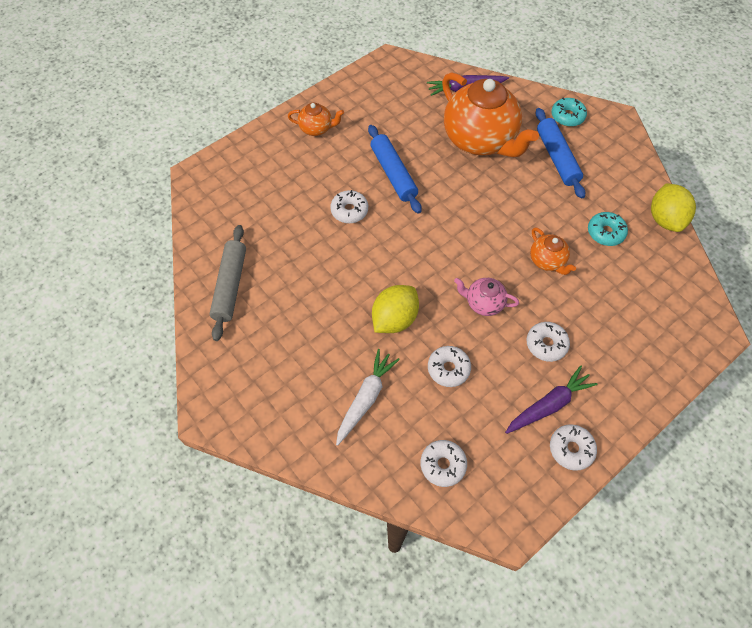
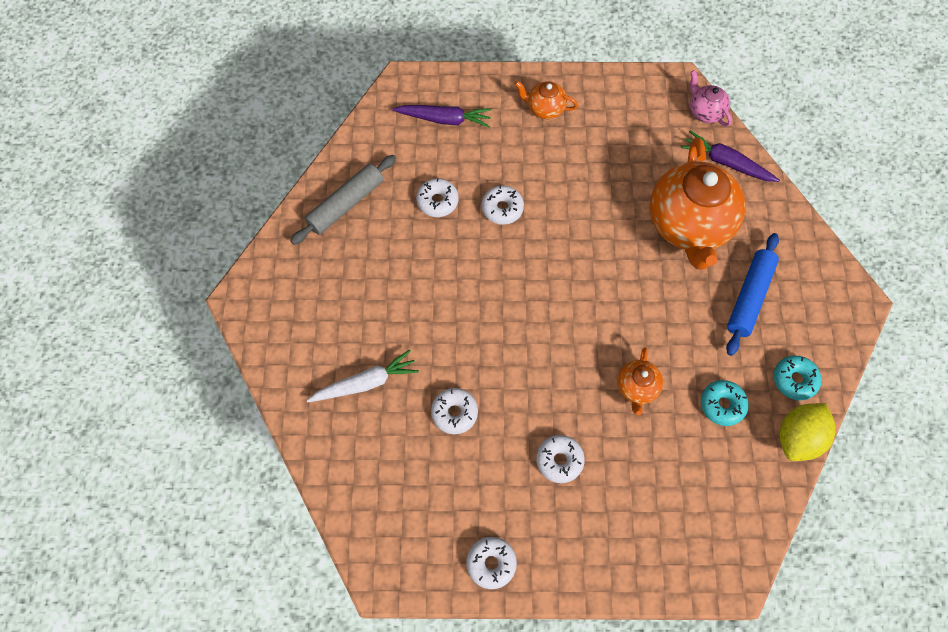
camera: 40 degrees right, 5 degrees up
(316, 129) = (545, 108): orange teapot -> orange teapot turned 150 degrees clockwise
(393, 174) = (574, 201): blue rolling pin -> none
(394, 319) = (450, 335): yellow lemon -> none
(443, 465) = (375, 486): white donut -> white donut (437, 201)
(483, 303) = (539, 381): pink teapot -> pink teapot (705, 112)
(549, 405) = (509, 512): purple carrot -> purple carrot (444, 119)
(567, 116) = (805, 263): turquoise donut -> turquoise donut (794, 380)

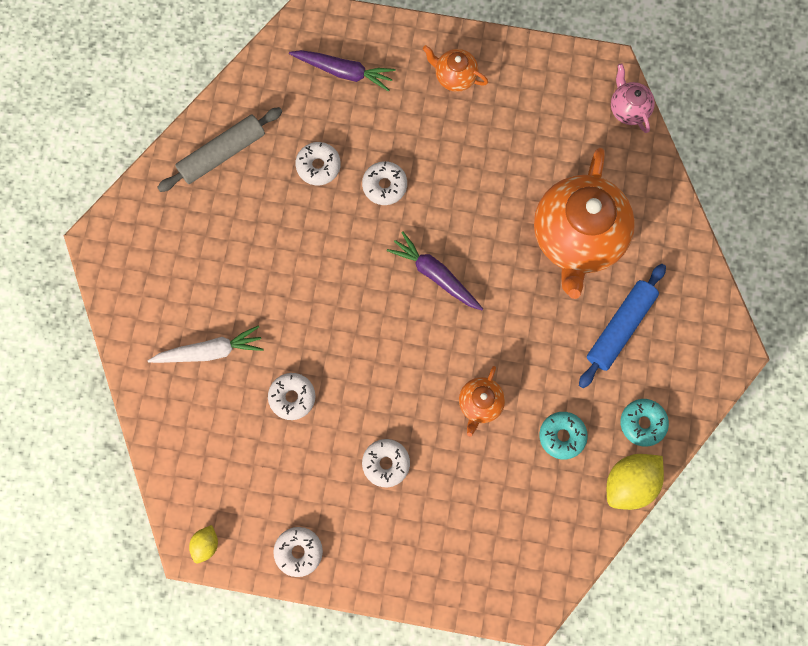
camera: 10 degrees right, 10 degrees up
(395, 573) = (206, 544): none -> yellow lemon
(726, 163) = (636, 173): purple carrot -> purple carrot (435, 275)

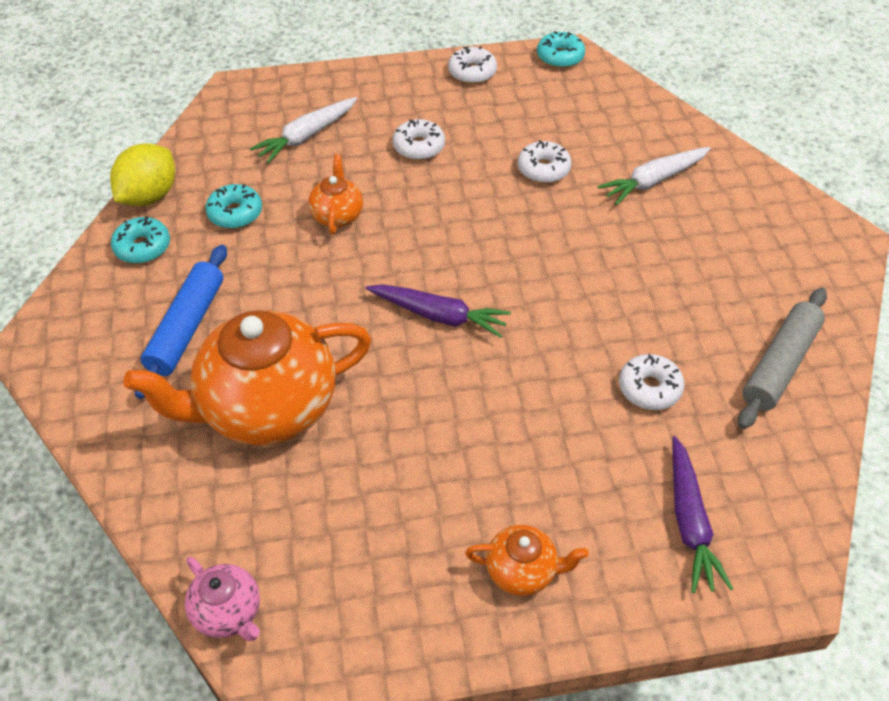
camera: 160 degrees right, 25 degrees down
(206, 544) = (560, 57): yellow lemon -> turquoise donut
(344, 72) = (689, 522): purple carrot -> purple carrot turned 90 degrees counterclockwise
(384, 185) = (551, 392): white donut -> none
(479, 513) = (306, 136): none -> white carrot
(577, 238) = (266, 408): orange teapot -> orange teapot turned 105 degrees counterclockwise

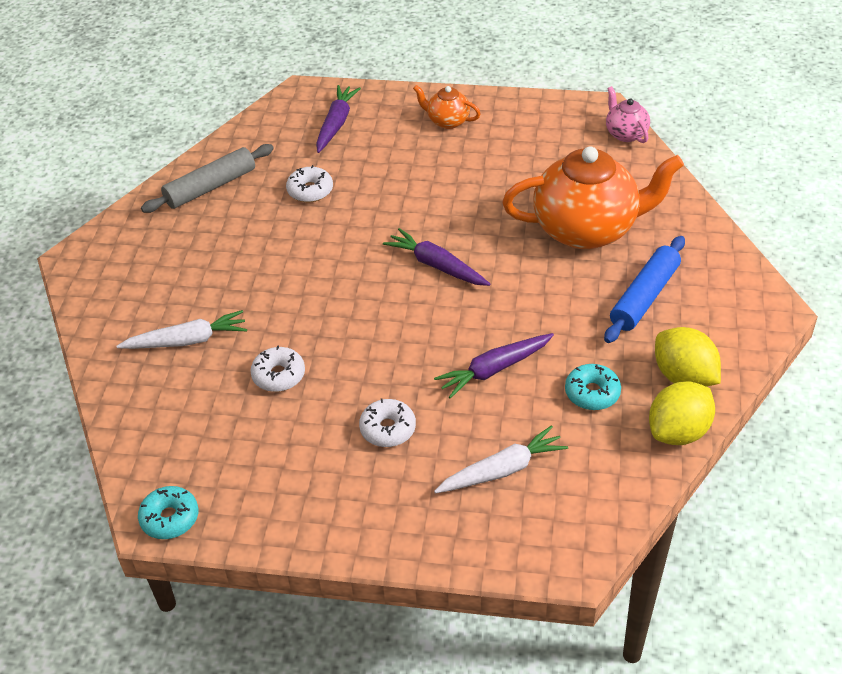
camera: 160 degrees left, 5 degrees down
(142, 247) = (684, 376): turquoise donut -> yellow lemon
(337, 215) = (494, 369): orange teapot -> purple carrot
(472, 72) = (283, 519): white donut -> none

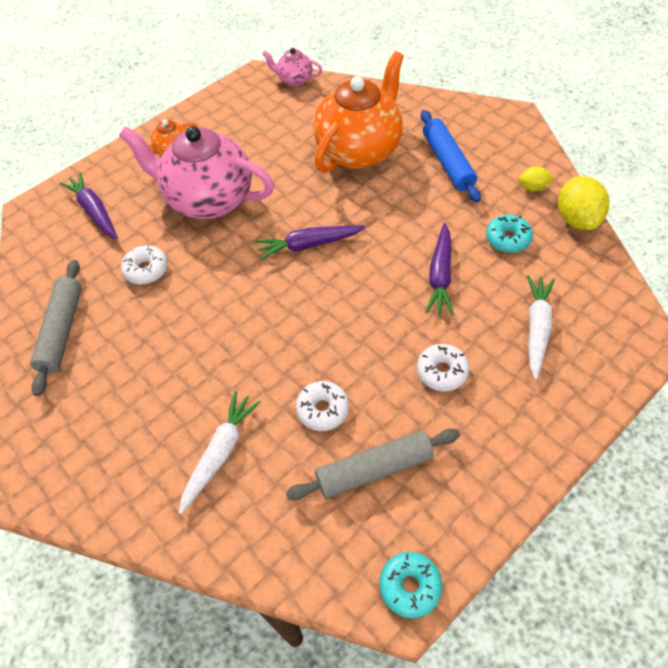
camera: 50 degrees left, 10 degrees up
(252, 439) = (374, 469): none -> grey rolling pin
(419, 176) = (208, 199): none -> pink teapot
(684, 376) = (532, 187): yellow lemon -> yellow lemon, size x0.54

